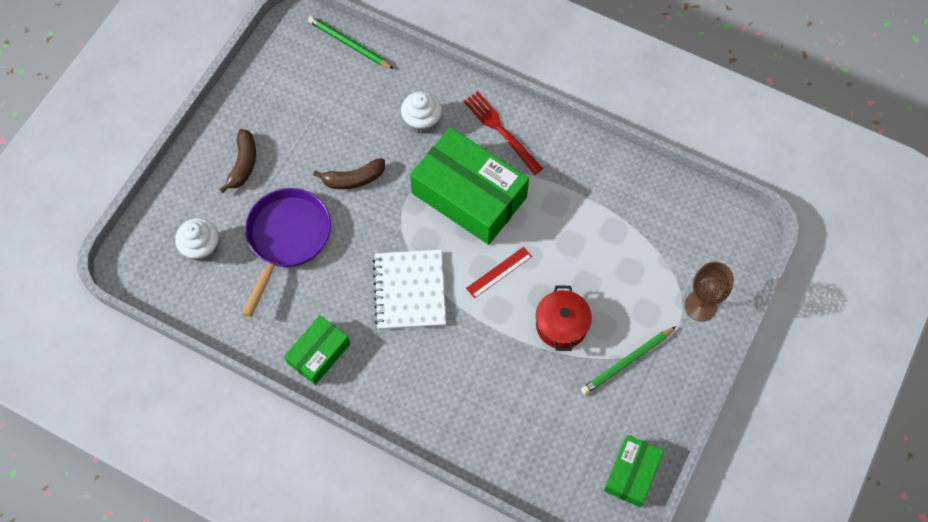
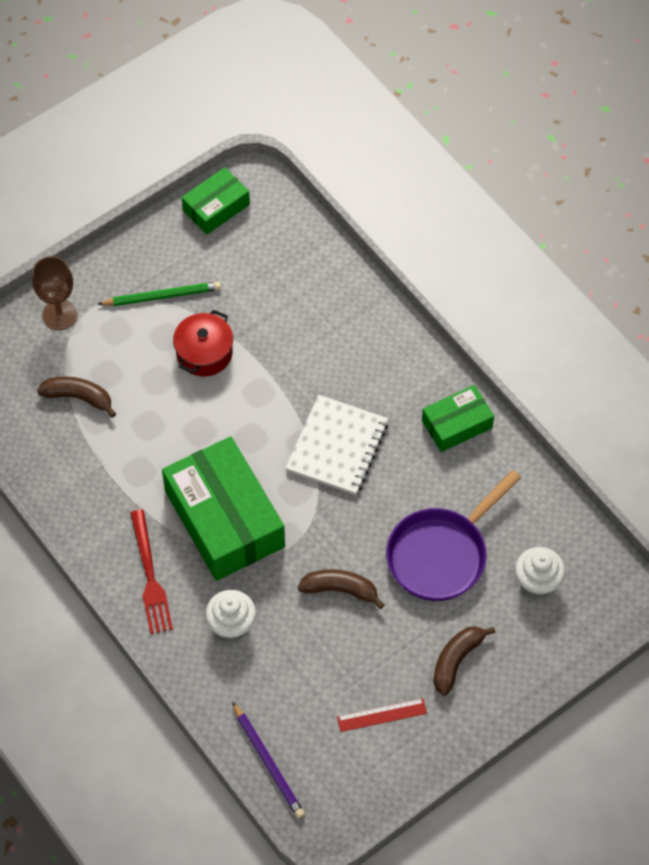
camera: 155 degrees left, 5 degrees down
(349, 44) = (268, 762): green pencil -> purple pencil
(499, 272) = (237, 427): red ruler -> red ruler (382, 715)
(639, 242) = (79, 397): none -> brown banana

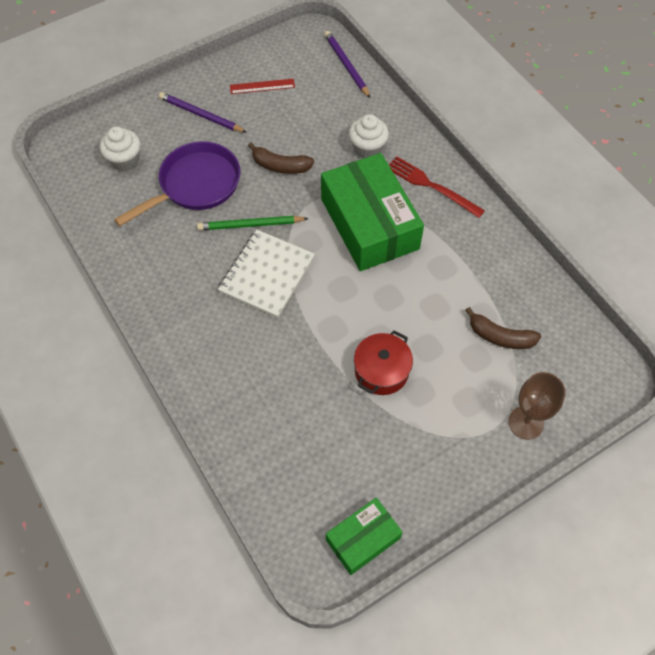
camera: 175 degrees left, 0 degrees up
(150, 576) = (431, 186): red fork -> red fork turned 45 degrees counterclockwise
(162, 296) = (422, 435): green pencil -> green pencil (250, 225)
(456, 660) = (201, 115): brown banana -> purple pencil
(457, 424) = (157, 286): green box -> none

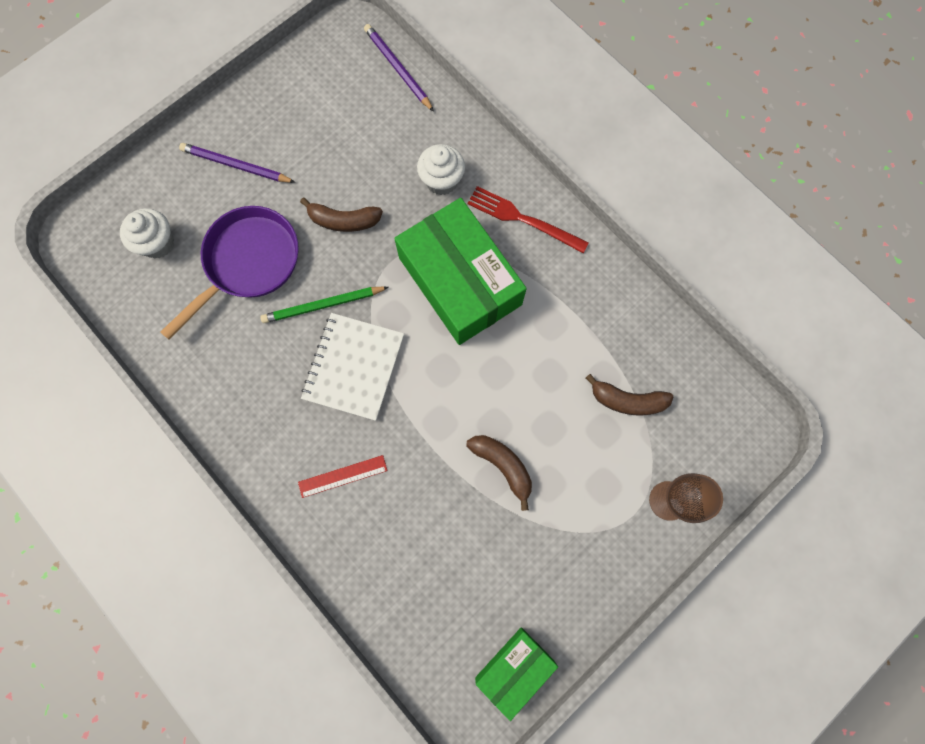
camera: 10 degrees left, 15 degrees up
(262, 86) = (302, 114): red ruler -> red ruler (342, 476)
(381, 371) = (503, 466): red pot -> brown banana

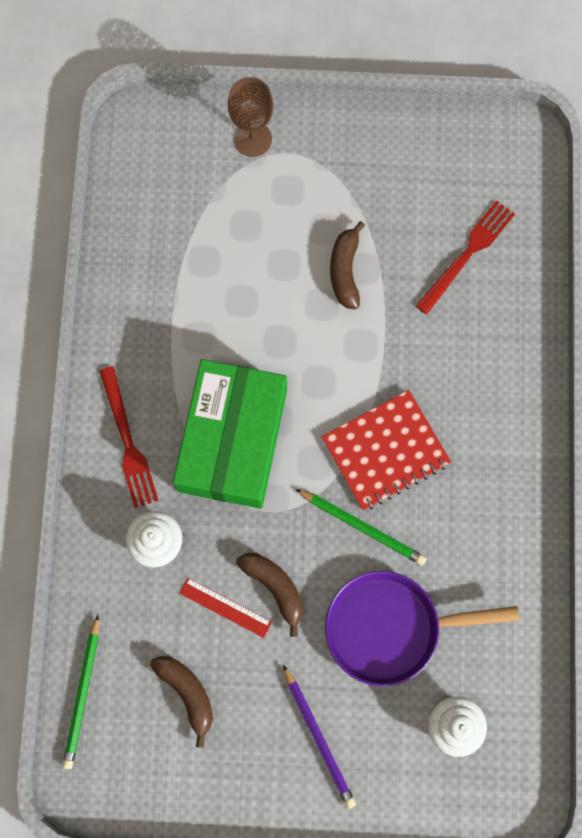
camera: 135 degrees left, 0 degrees up
(342, 476) = (472, 375): red ruler -> red ruler (225, 607)
(354, 367) = (385, 451): white notebook -> red notebook
(398, 69) = (83, 694): purple pencil -> green pencil
(429, 567) = (467, 254): none -> red fork
(514, 669) = (471, 139): green box -> none
(627, 400) = (205, 229): brown banana -> brown banana (187, 693)

